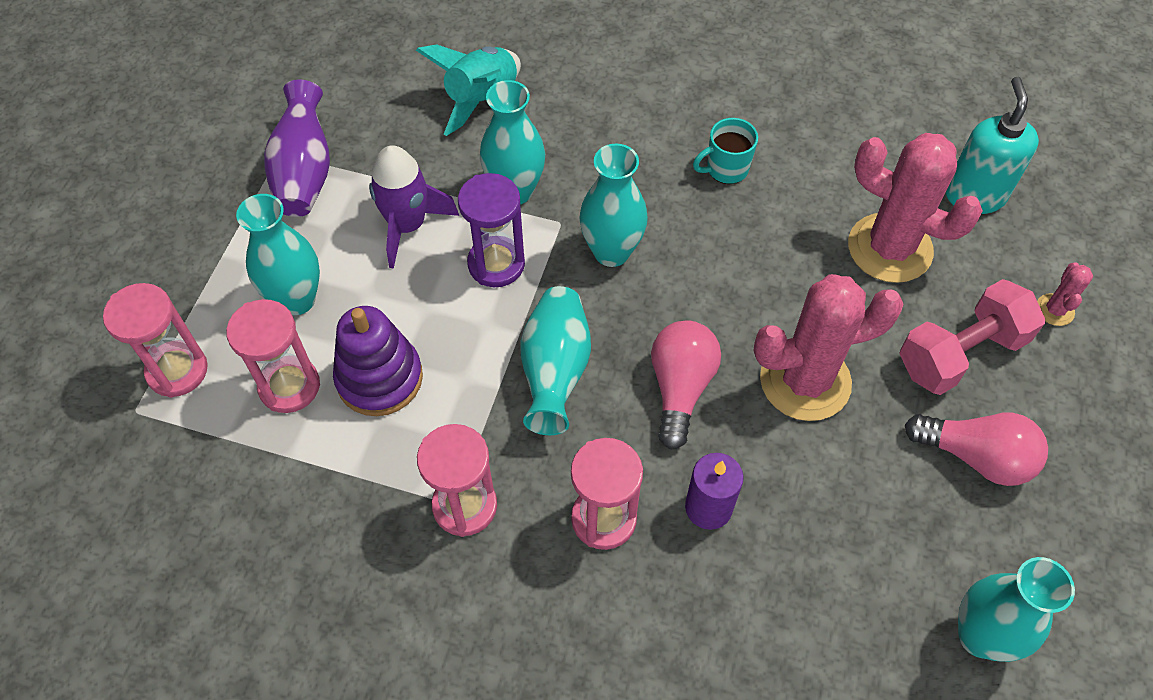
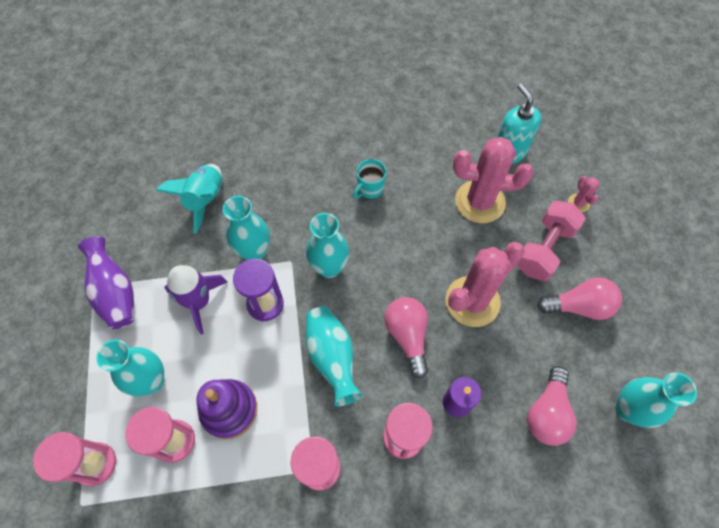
camera: 25 degrees left, 5 degrees up
(843, 582) = (547, 412): none -> pink light bulb

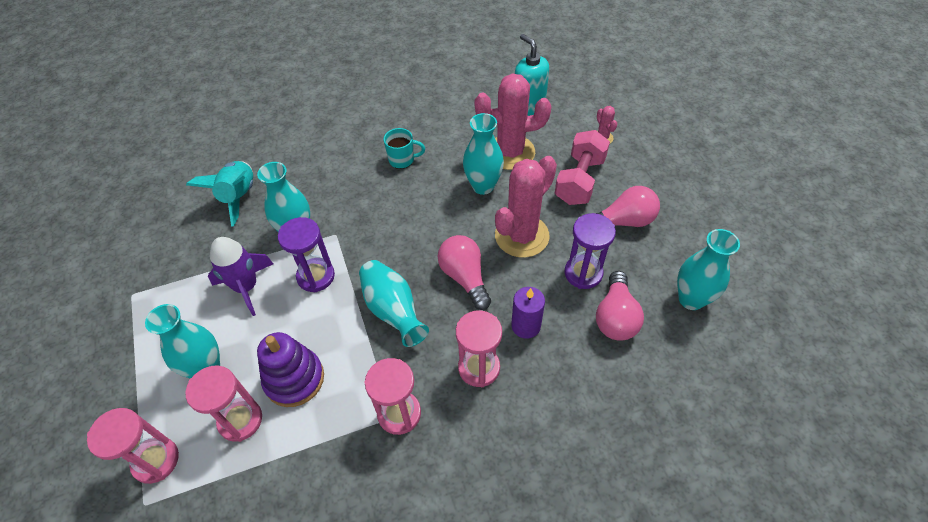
camera: 10 degrees left, 10 degrees down
(116, 293) = (156, 295): purple vase -> none
(329, 267) = (375, 233): turquoise vase -> turquoise vase (483, 186)
(370, 189) = (402, 160): turquoise mug -> turquoise mug turned 120 degrees counterclockwise
(525, 357) = (583, 273): none -> purple hourglass

